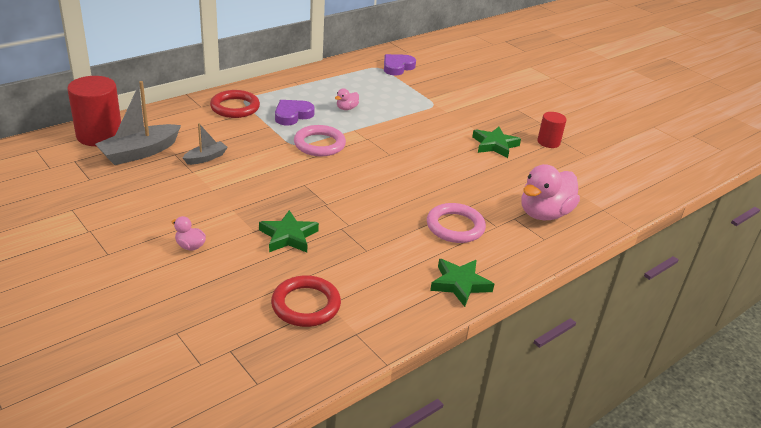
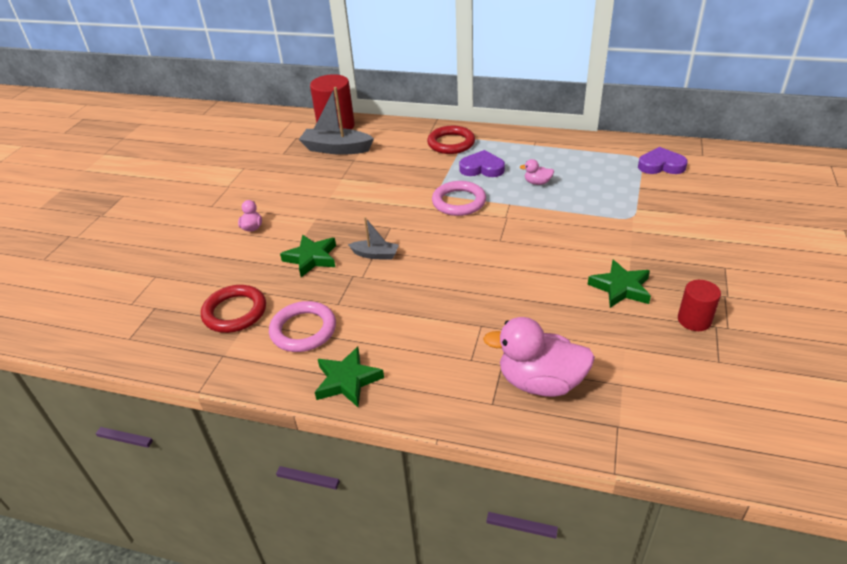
camera: 60 degrees right, 5 degrees up
(206, 158) = (365, 172): grey boat -> grey boat (375, 255)
(455, 227) = (435, 334): pink ring -> pink ring (303, 330)

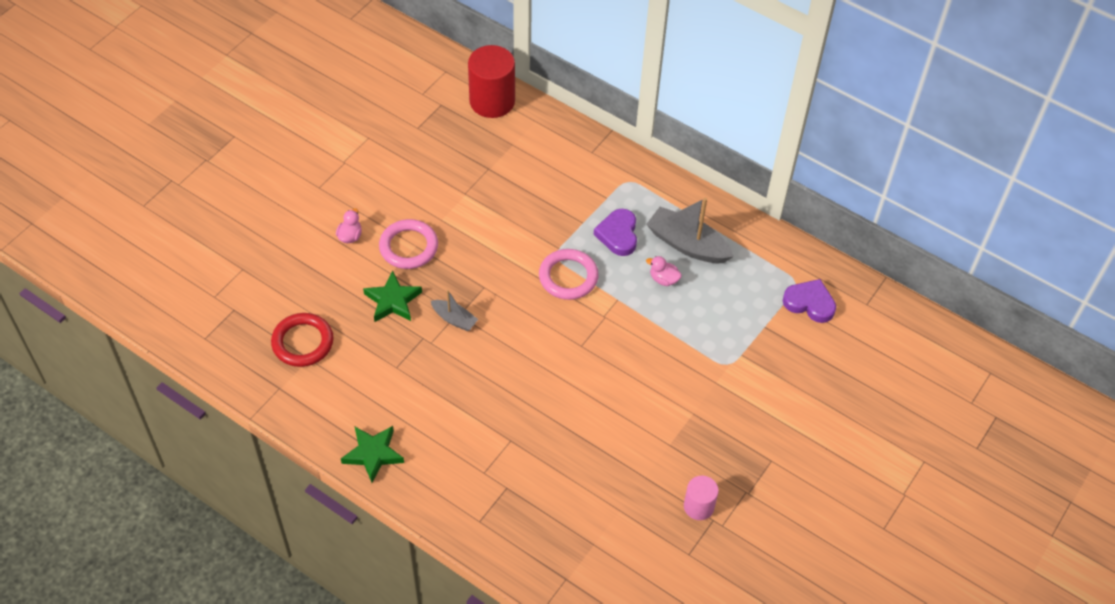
camera: 15 degrees right, 15 degrees up
(303, 330) = (355, 386): pink ring -> pink ring (408, 247)
(336, 149) = (477, 142): grey boat -> grey boat (687, 244)
(451, 143) = (606, 180): red ring -> none
(482, 168) = (618, 234): purple heart -> purple heart turned 120 degrees counterclockwise
(540, 382) = (528, 516): pink duck -> none
(620, 288) = (658, 447): green star -> none
(694, 320) = (698, 506): red cylinder -> pink cylinder

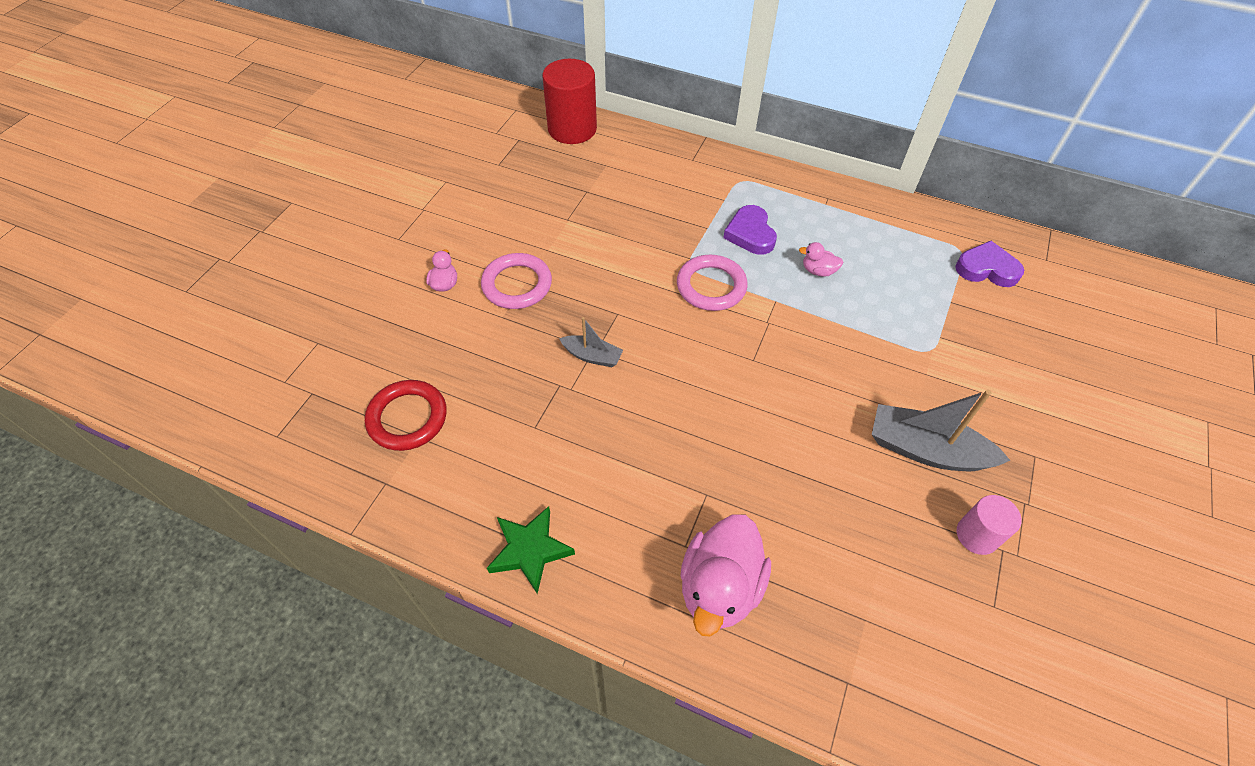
camera: 10 degrees left, 0 degrees up
(393, 301) = (512, 348): green star -> none
(499, 504) = (720, 587): none -> pink duck
(687, 244) = (829, 231): grey boat -> grey boat (926, 450)

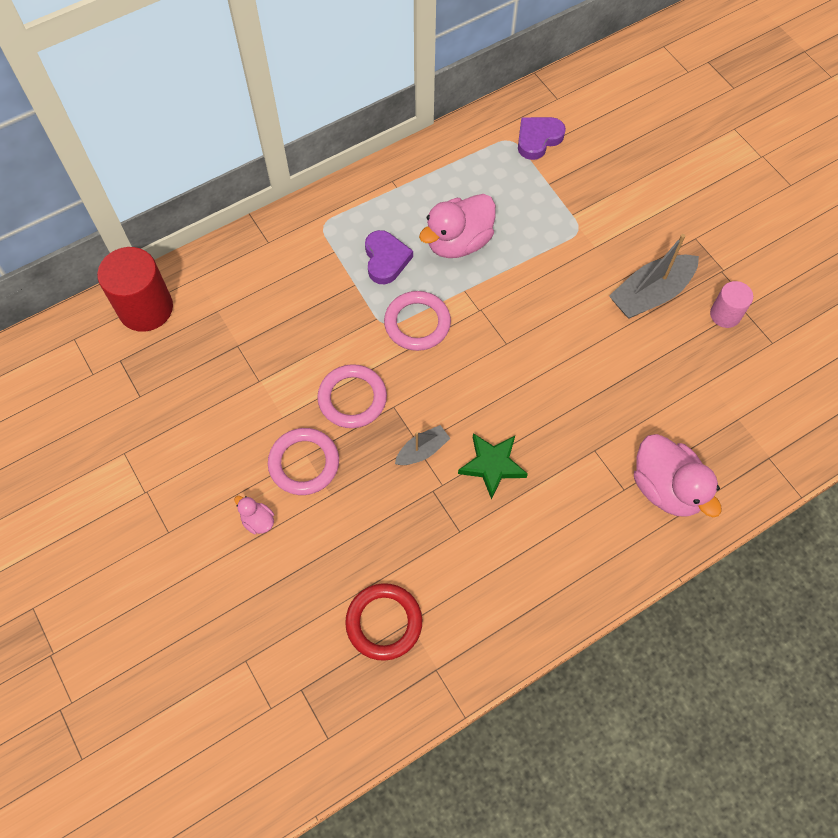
camera: 55 degrees left, 10 degrees up
(530, 550) = (563, 593): green star -> green star (492, 465)
(601, 283) = (352, 398): none -> pink ring
(750, 234) = (386, 259): purple heart -> purple heart turned 120 degrees counterclockwise
(818, 271) = (458, 242): pink duck -> pink duck, size x2.20

